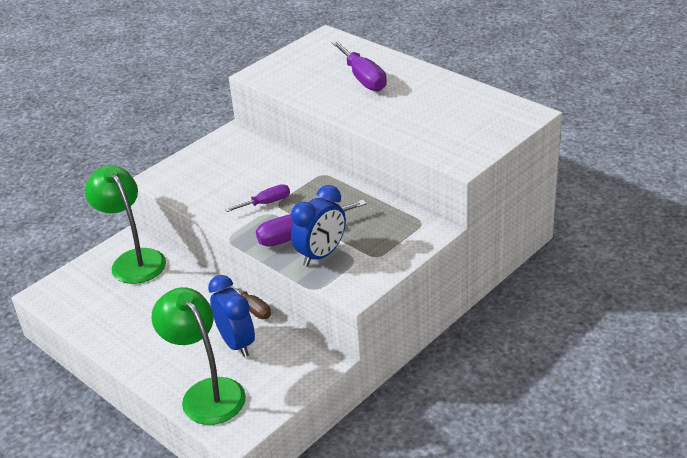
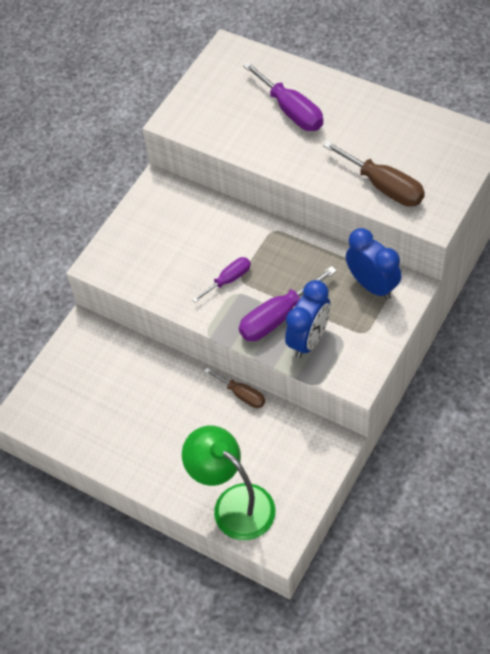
camera: 10 degrees left, 20 degrees up
(133, 260) = (96, 354): green lamp -> none
(236, 343) = (242, 440): blue clock -> blue clock (372, 285)
(425, 135) = (384, 186): none -> brown screwdriver

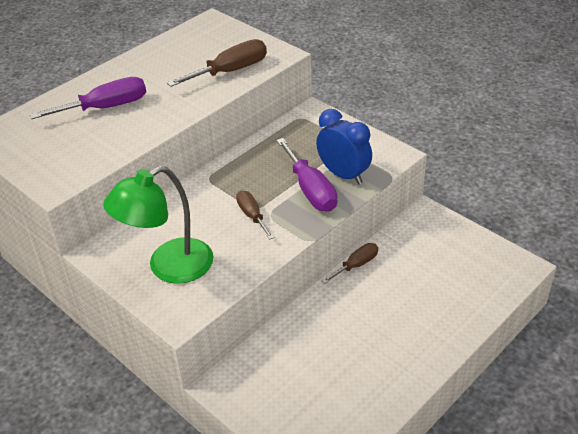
camera: 80 degrees left, 15 degrees down
(228, 280) = (252, 216): purple screwdriver -> brown screwdriver
(234, 503) = (475, 289): green lamp -> green lamp (169, 267)
(372, 285) = (300, 130): blue clock -> none

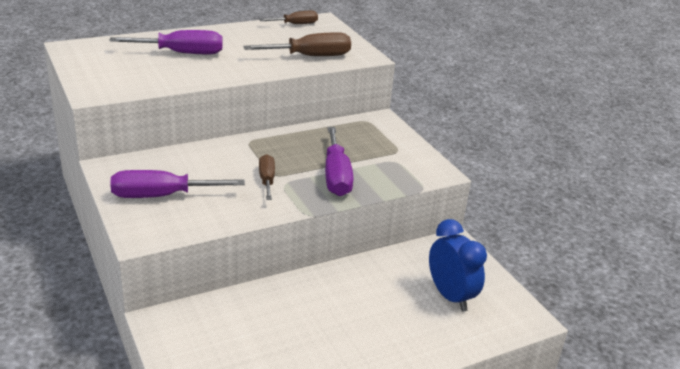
camera: 15 degrees right, 10 degrees down
(169, 267) = (162, 196): green lamp -> purple screwdriver
(343, 175) = (376, 174): blue clock -> blue clock (450, 296)
(356, 265) = (356, 264): brown screwdriver -> brown screwdriver (296, 24)

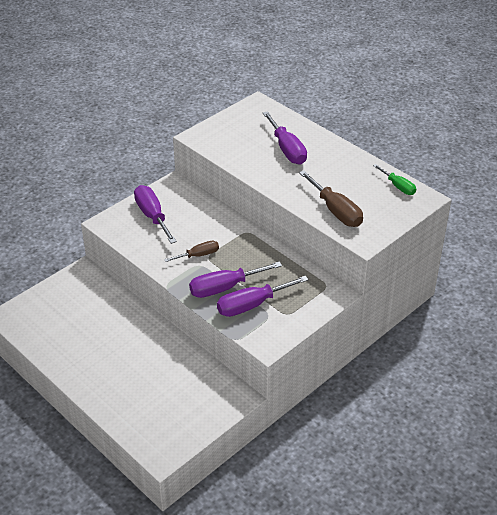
camera: 75 degrees right, 10 degrees up
(296, 24) = (398, 186): brown screwdriver -> green screwdriver
(374, 166) = (252, 305): none -> purple screwdriver
(450, 296) = (167, 404): blue clock -> none

